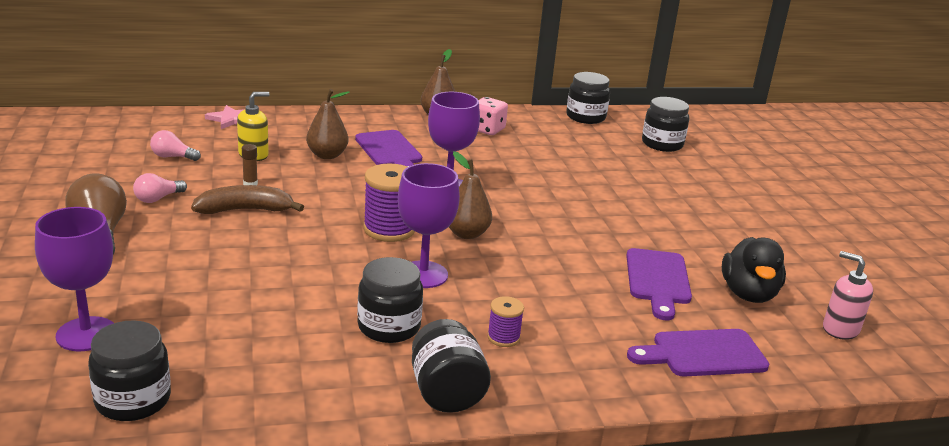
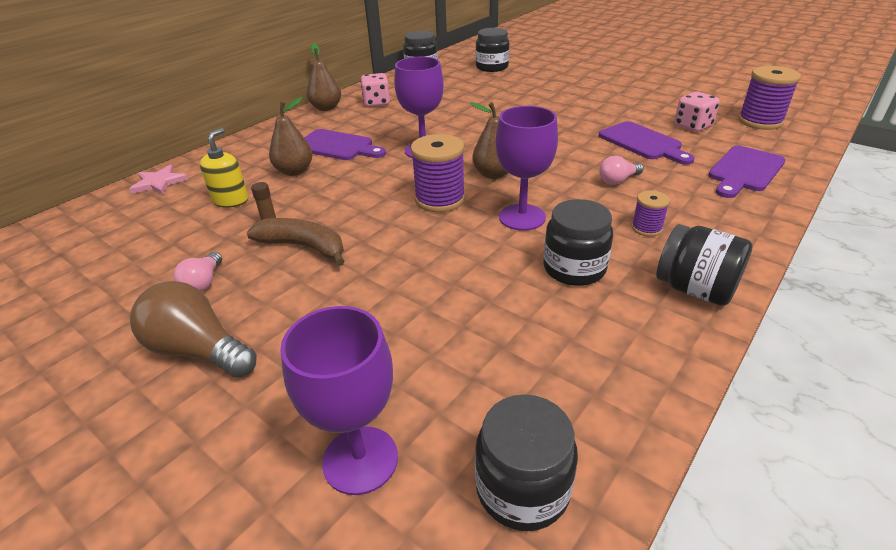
camera: 35 degrees left, 10 degrees up
(172, 157) = (154, 239): pink light bulb -> pink light bulb (618, 180)
(245, 210) = (304, 247): brown banana -> brown banana turned 75 degrees clockwise
(748, 294) = (692, 126): black duck -> pink dice
(840, 329) = (760, 121): pink soap dispenser -> purple spool

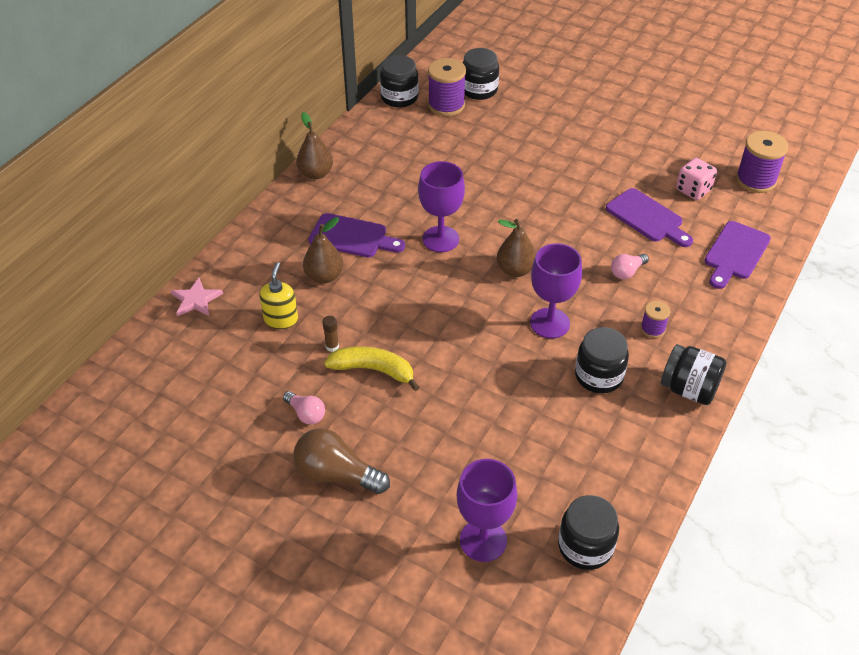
camera: 10 degrees left, 10 degrees up
(203, 283) = (306, 414): pink light bulb -> pink light bulb turned 45 degrees counterclockwise
(304, 247) = (373, 370): brown banana -> yellow banana
(377, 103) = (368, 162): pink dice -> none
(440, 199) = (474, 306): purple spool -> purple spool (446, 105)

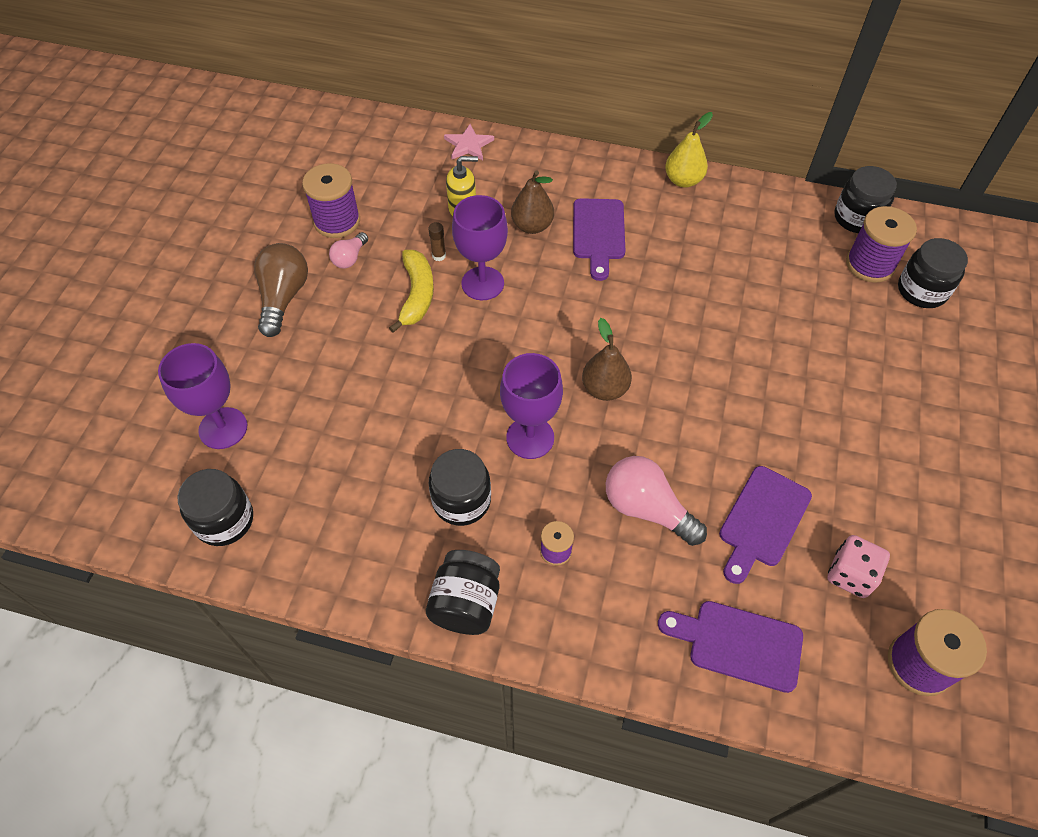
camera: 75 degrees right, 10 degrees up
(251, 418) = (337, 221): none -> purple spool
(316, 174) = (683, 180): brown pear -> yellow pear
(440, 239) = (627, 309): purple goblet -> purple goblet (482, 283)
(627, 272) = (646, 509): pink light bulb -> pink light bulb, size x1.79

